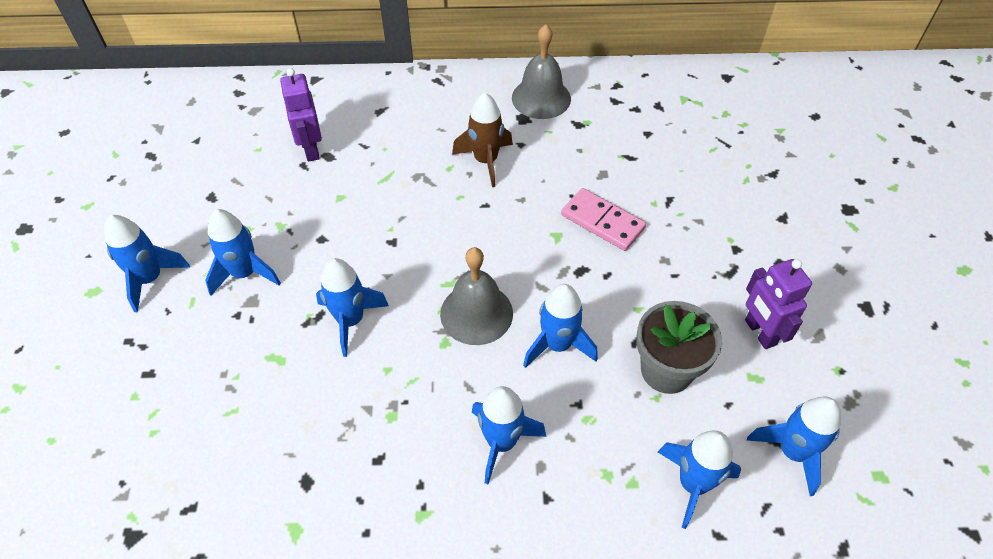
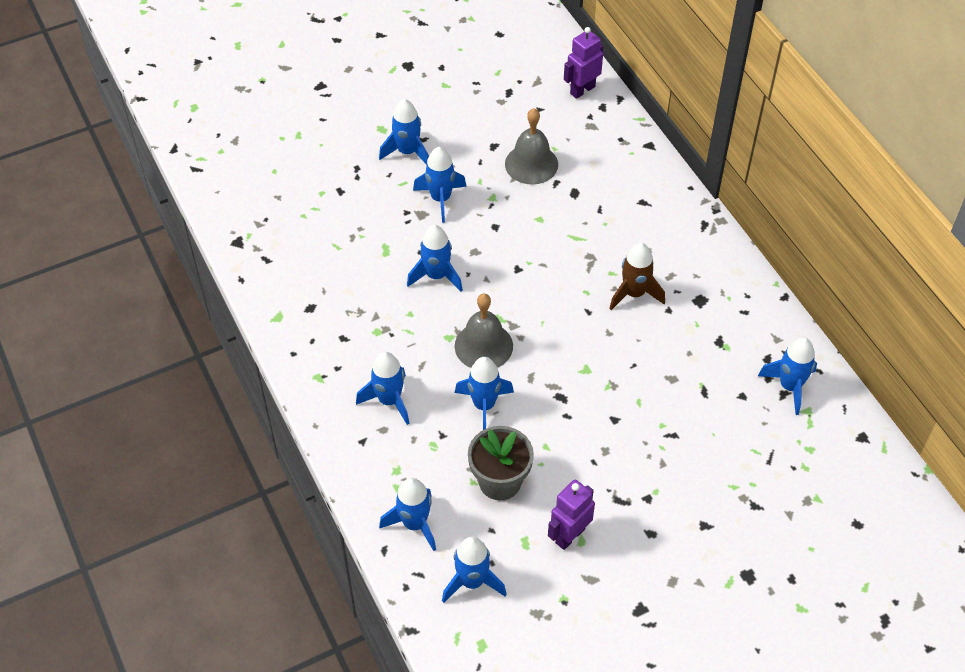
camera: 65 degrees right, 0 degrees up
(311, 149) = (574, 179): purple robot -> purple robot (582, 90)
(541, 98) = (733, 304): grey bell -> grey bell (531, 164)
(602, 221) = (619, 395): pink domino -> none
(653, 99) = (789, 386): none -> blue rocket

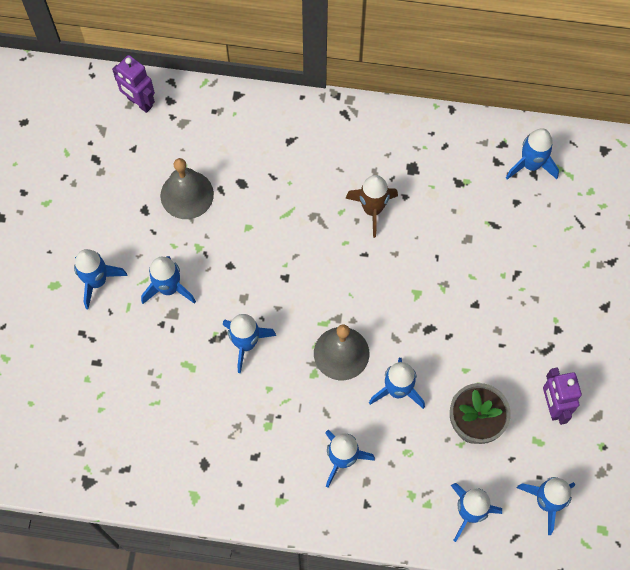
camera: 55 degrees left, 15 degrees up
(582, 90) = (139, 102): purple robot -> purple robot turned 45 degrees counterclockwise

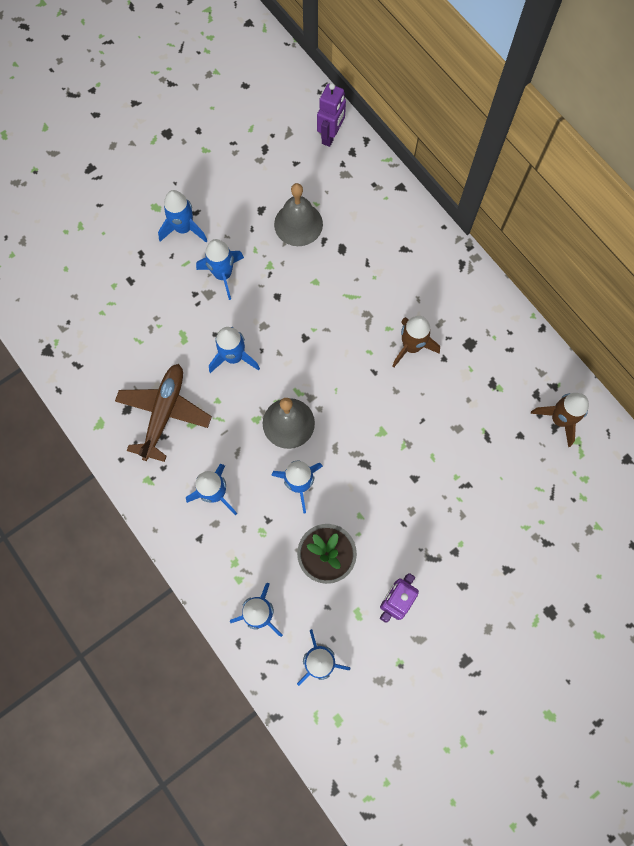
camera: 45 degrees right, 5 degrees up
(139, 102) = (331, 136): purple robot -> purple robot turned 150 degrees counterclockwise
(237, 438) = (164, 413): none -> brown plane
(531, 165) = (559, 419): blue rocket -> brown rocket

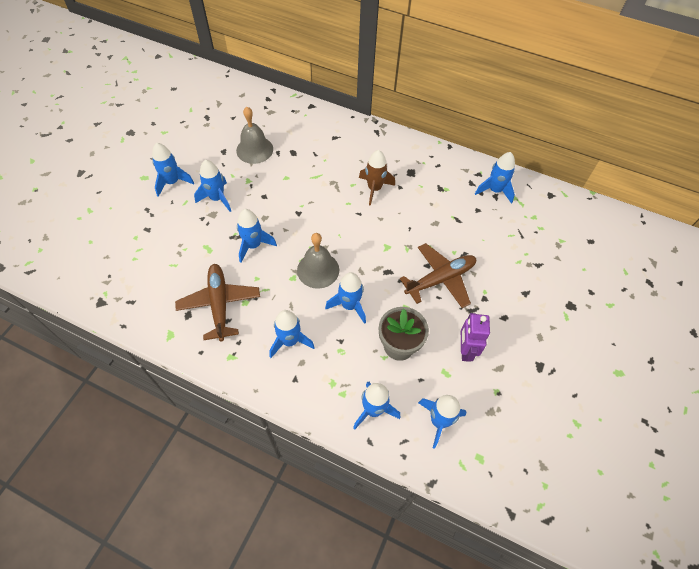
camera: 30 degrees left, 15 degrees down
(331, 136) = (248, 95): purple robot -> none
(419, 503) = (440, 279): none -> brown plane
(559, 419) = (495, 190): brown rocket -> blue rocket

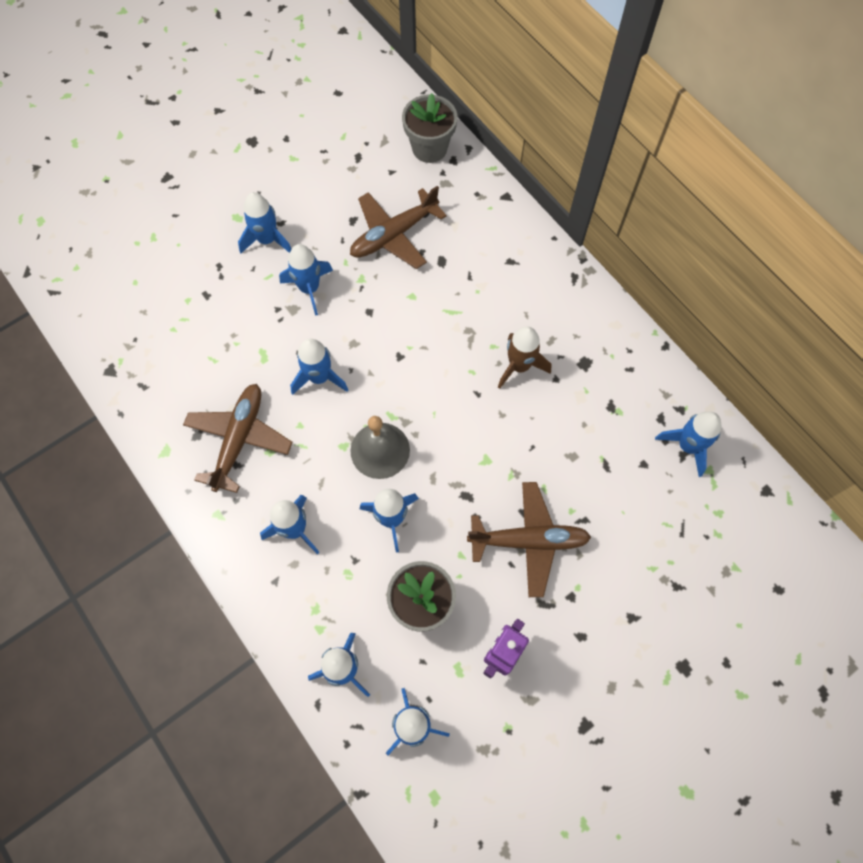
camera: 30 degrees right, 10 degrees up
(249, 97) = (429, 148): none -> grey flower pot
(254, 149) = (393, 235): grey bell -> brown plane

